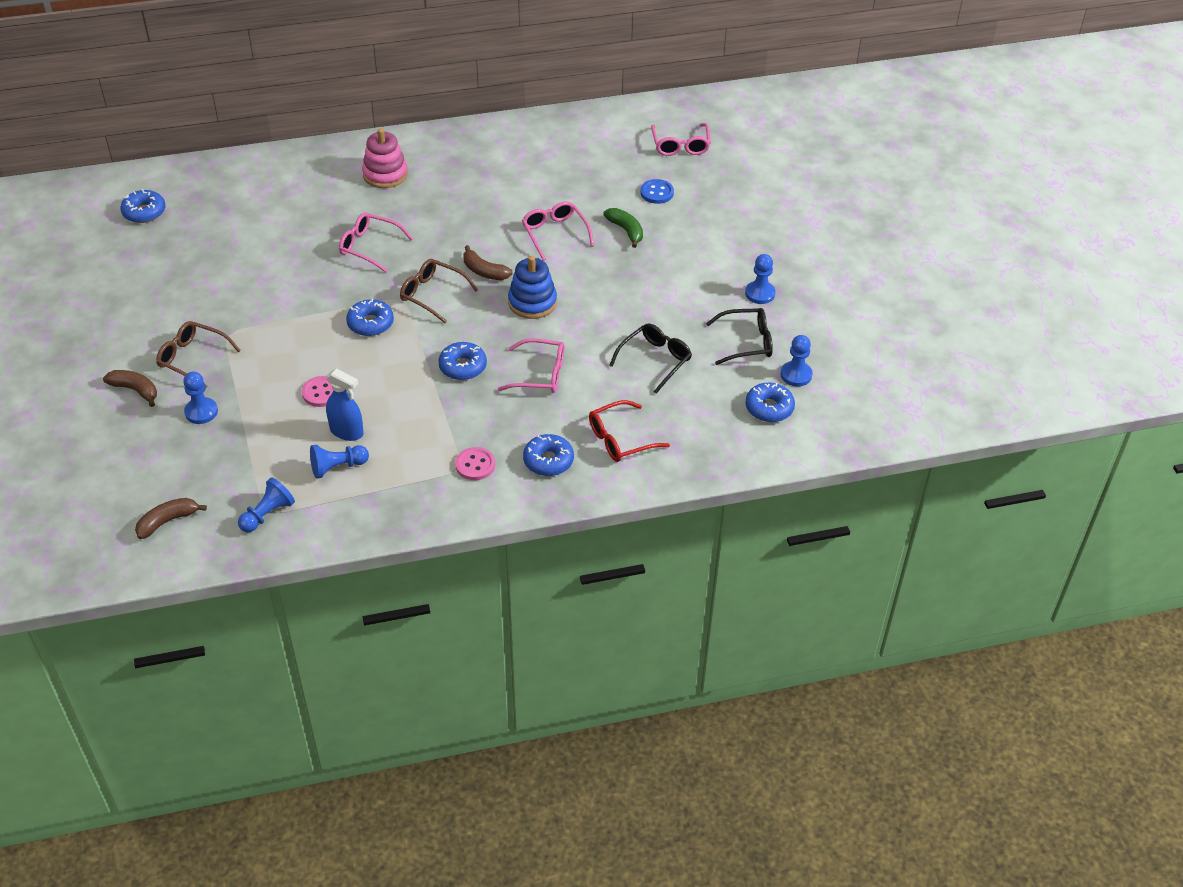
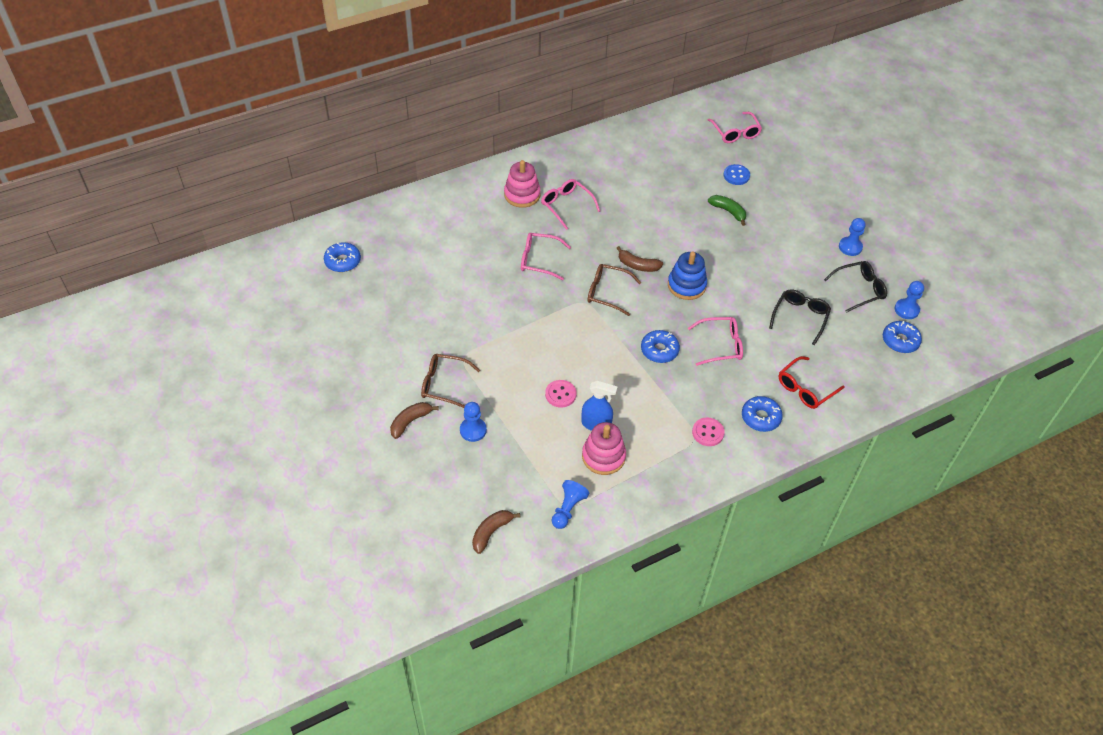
camera: 15 degrees left, 5 degrees up
(135, 390) = (410, 422): brown banana -> brown banana turned 60 degrees counterclockwise
(337, 467) = (603, 456): blue pawn -> pink stacking toy
(370, 323) = (571, 326): blue donut -> none
(555, 233) = (676, 223): pink glasses -> pink glasses (566, 205)

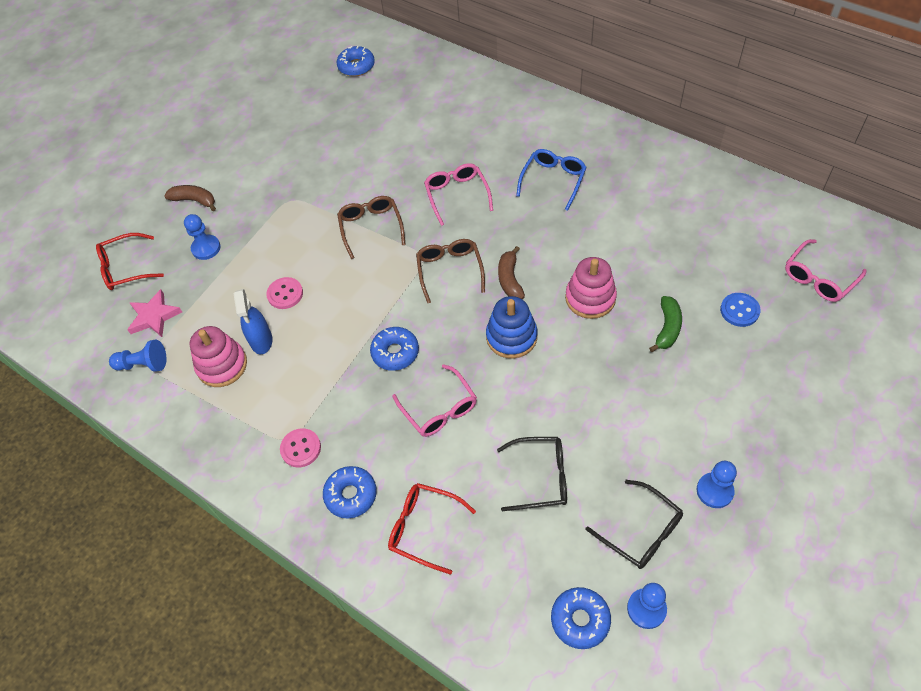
camera: 70 degrees right, 5 degrees up
(444, 384) = (250, 202): brown glasses -> brown glasses (371, 227)
(452, 494) = (125, 268): none -> red glasses
(491, 532) = (93, 317): brown banana -> none
(522, 195) = (540, 140): pink stacking toy -> pink stacking toy (590, 298)
(522, 488) = (154, 316): none -> pink star
(566, 205) = (553, 180): pink glasses -> blue glasses

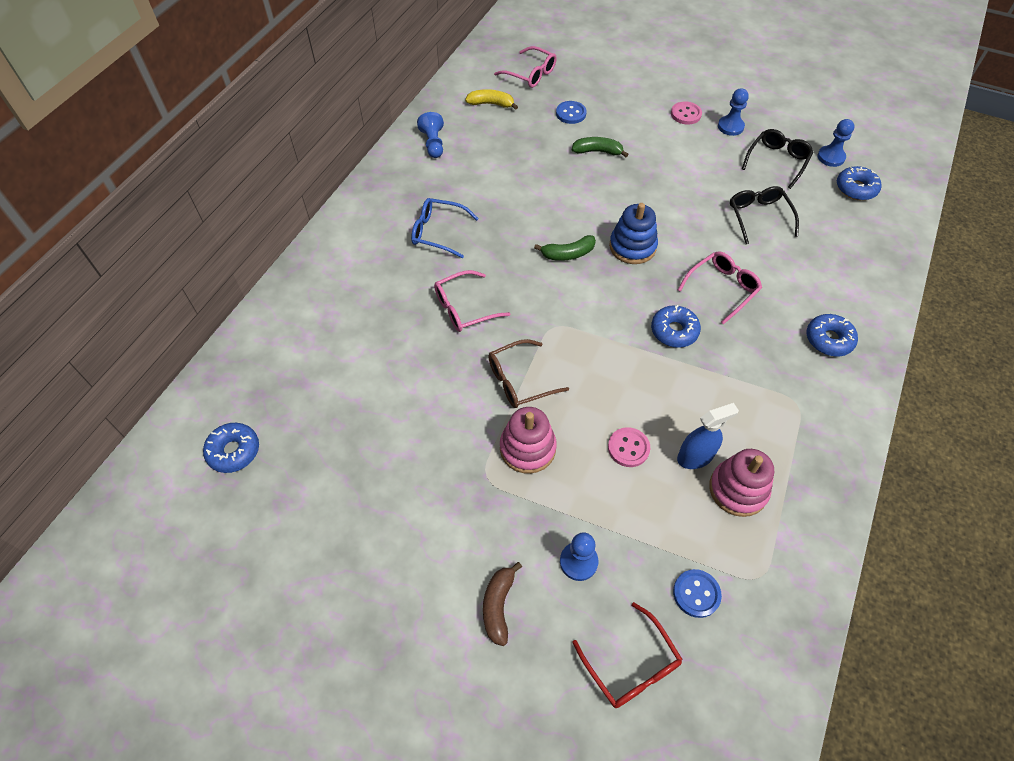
camera: 105 degrees left, 0 degrees up
(143, 364) = (765, 582): blue pawn -> blue pawn (433, 144)
(154, 316) = (696, 594): pink star -> blue button
(301, 448) = (802, 389): pink button -> pink button (686, 114)
(424, 528) = (833, 284): red glasses -> none
(450, 270) = (566, 301): brown glasses -> none
(510, 279) = (568, 254): brown banana -> green banana
(590, 298) = (578, 198): pink stacking toy -> pink stacking toy (527, 448)
(756, 234) = (491, 104): none -> yellow banana

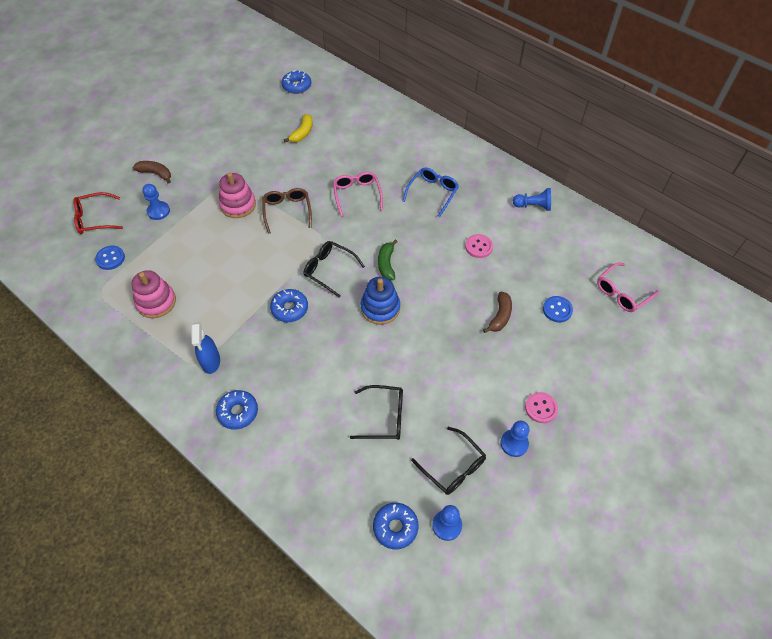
camera: 105 degrees right, 0 degrees up
(491, 104) = (580, 253): yellow banana -> yellow banana (302, 133)
(597, 151) = (500, 316): green banana -> brown banana
(600, 307) = (329, 270): none -> black glasses
(628, 448) = (213, 254): pink button -> pink button (478, 247)
(695, 457) = (189, 287): blue spray bottle -> blue spray bottle (211, 361)
(722, 288) = (316, 356): pink glasses -> none

